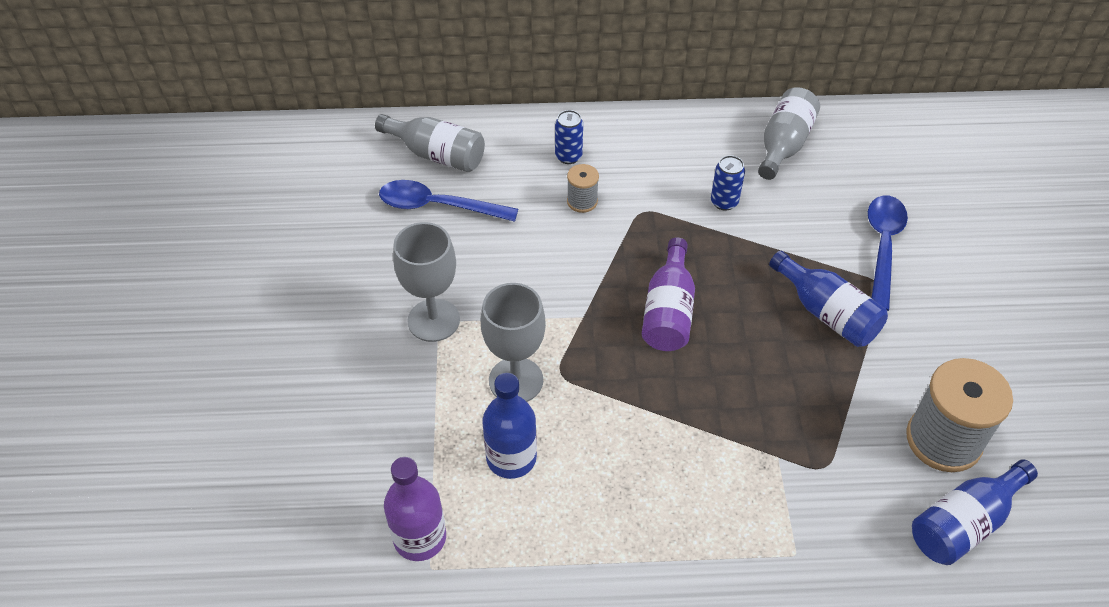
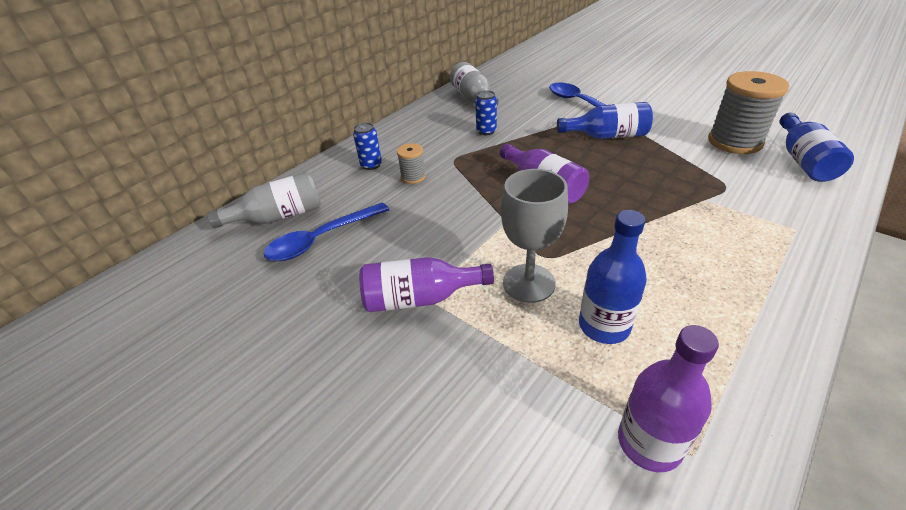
camera: 45 degrees left, 10 degrees down
(433, 320) = (420, 298): grey goblet -> purple bottle

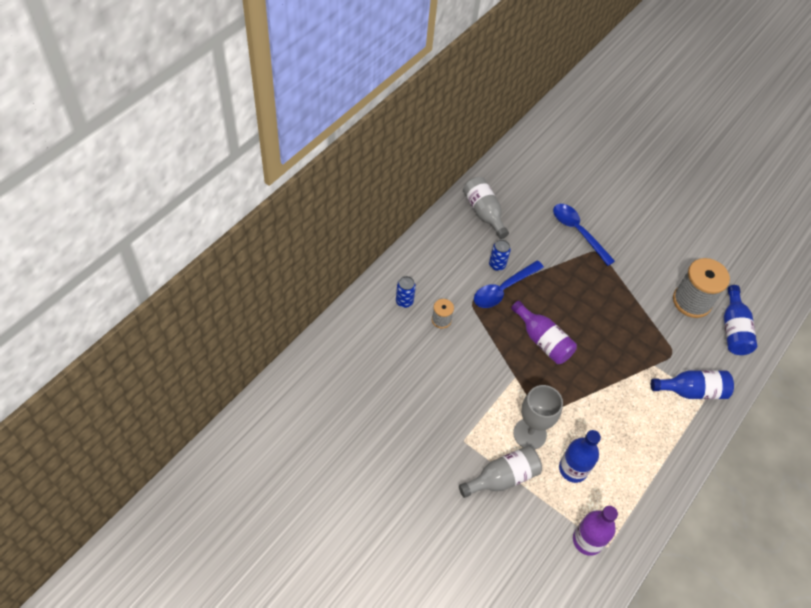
camera: 10 degrees left, 15 degrees up
(279, 216) = (343, 357): grey bottle -> grey bottle (502, 478)
(321, 239) = (382, 384): blue spoon -> blue spoon (503, 289)
(420, 298) = (460, 442): purple bottle -> none
(607, 136) = (596, 283): blue bottle -> blue bottle (692, 391)

